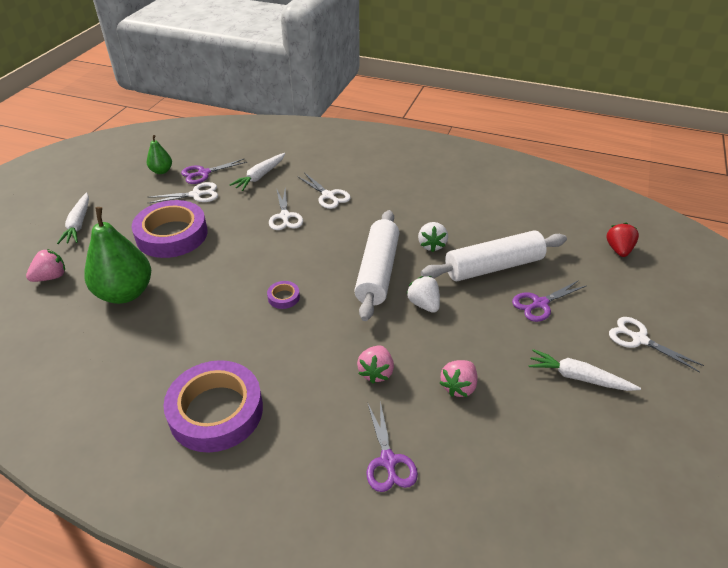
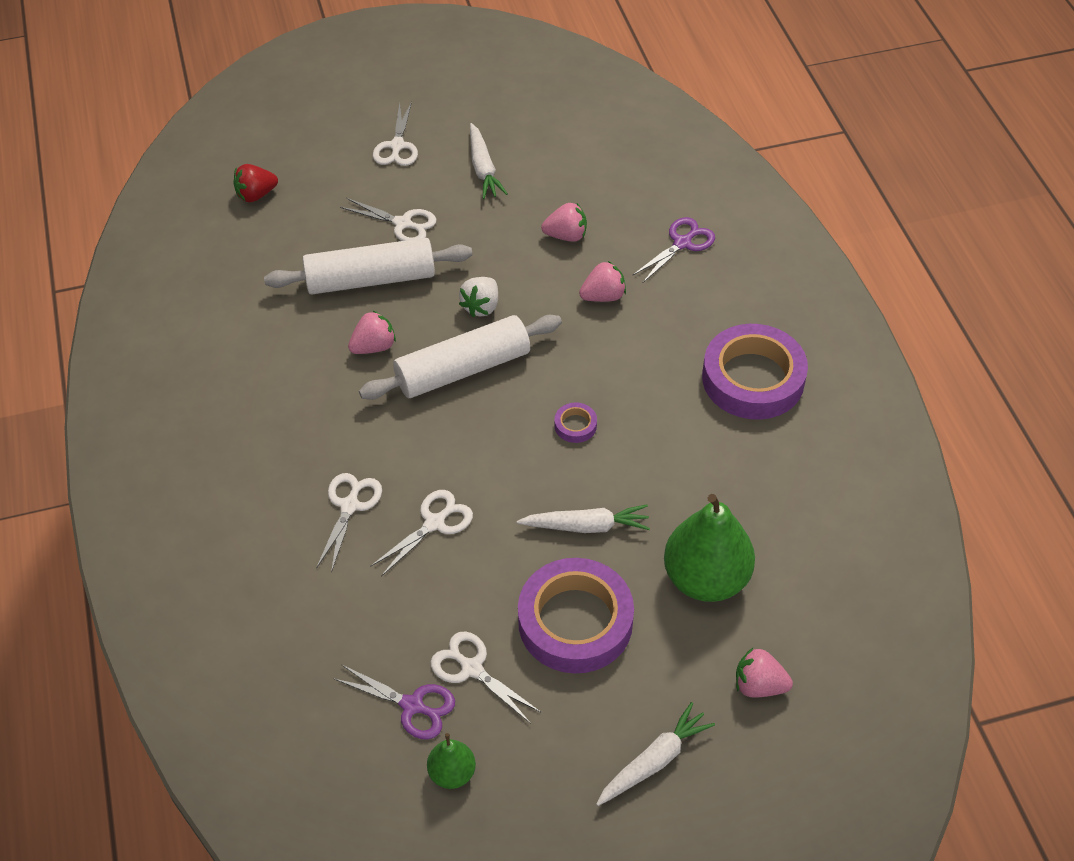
camera: 125 degrees left, 10 degrees up
(260, 176) = (364, 622): white carrot -> white carrot (586, 526)
(431, 245) = (374, 347): white strawberry -> pink strawberry
(493, 267) = (371, 279): white rolling pin -> white rolling pin turned 45 degrees counterclockwise
(540, 303) = (403, 224): purple scissors -> white scissors

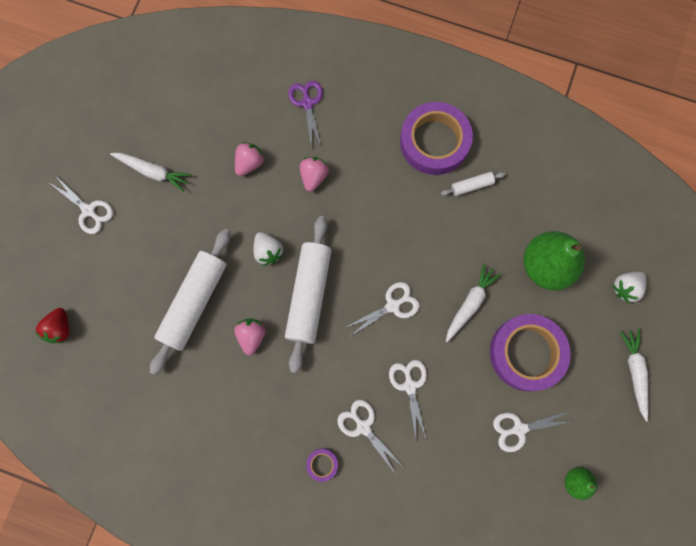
camera: 55 degrees left, 25 degrees up
(403, 224) = (162, 252): white scissors -> white scissors (393, 306)
(412, 706) = (521, 476): purple scissors -> none
(575, 425) = (397, 260): purple tape -> purple tape (322, 464)
(735, 445) = (472, 185): none -> white rolling pin
(759, 685) = (625, 288): pink strawberry -> white strawberry

